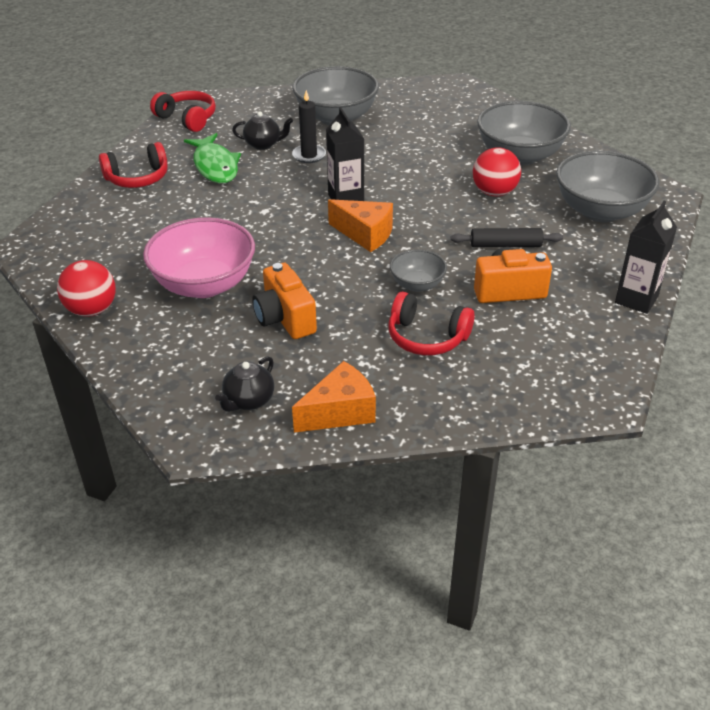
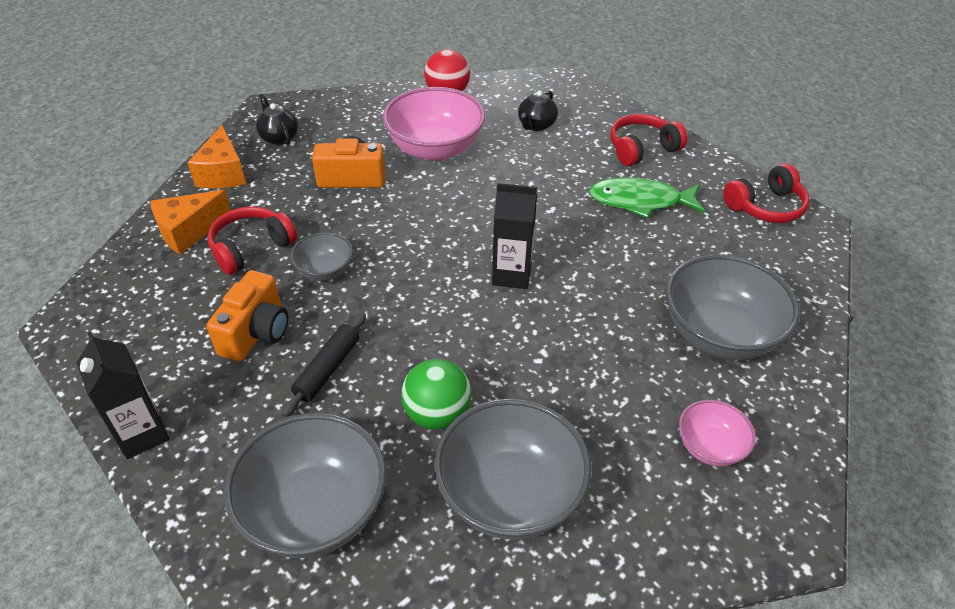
camera: 115 degrees right, 5 degrees up
(138, 178) = (642, 149): red headphones -> red headphones turned 60 degrees clockwise
(263, 144) = (673, 248): black teapot -> black teapot (536, 125)
(309, 155) = (627, 277): black candle -> none
(365, 234) = (434, 266): orange cheese -> orange cheese (188, 231)
(426, 109) = (710, 447): none -> pink bowl
(494, 192) = (437, 414): red ball -> green ball

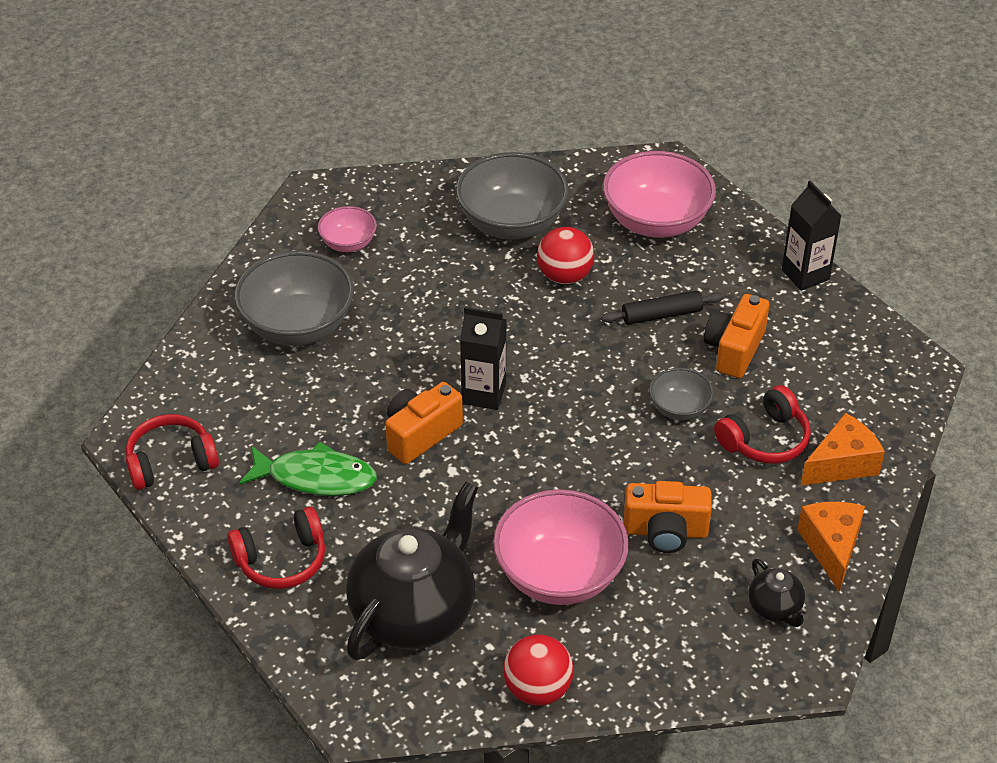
camera: 175 degrees left, 0 degrees up
(315, 510) = (656, 221): grey bowl -> pink bowl
(327, 369) = (661, 315): black rolling pin -> black rolling pin turned 45 degrees clockwise
(437, 414) = (564, 276): green ball -> red ball
(536, 125) = (414, 612): black teapot -> black teapot, size x2.25
(562, 237) = (420, 434): none -> orange camera

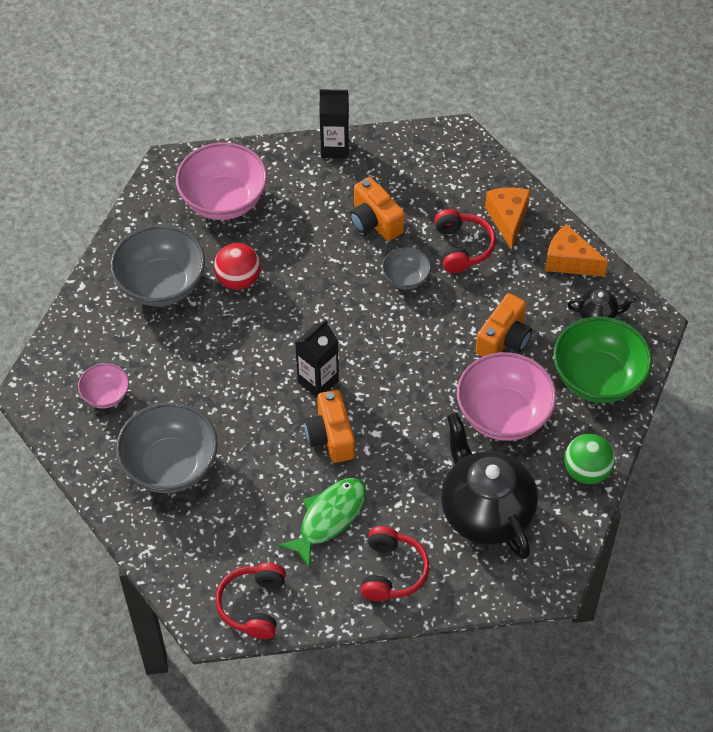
camera: 60 degrees left, 10 degrees up
(537, 689) = (587, 471): red ball -> green ball
(661, 315) = (315, 244): black rolling pin -> none
(681, 646) = (598, 378): none -> green bowl

